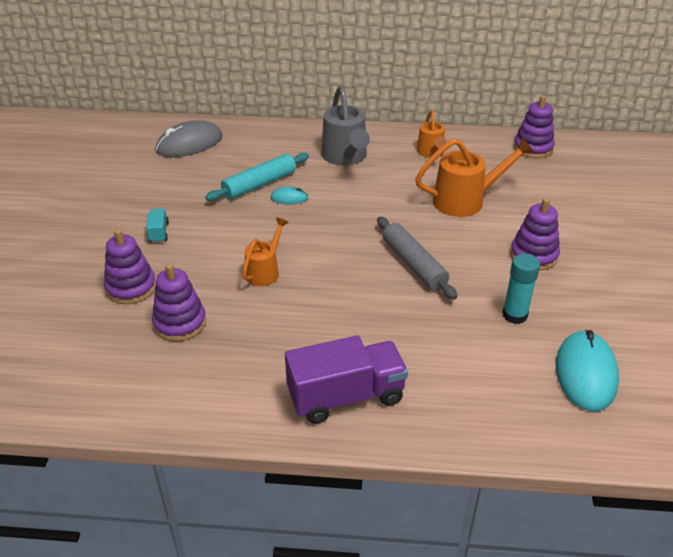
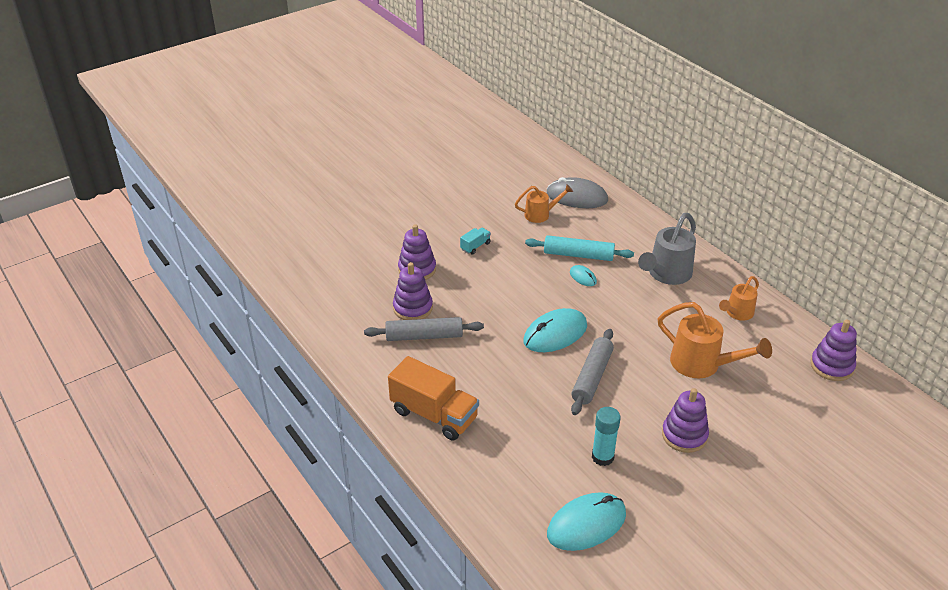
camera: 50 degrees right, 0 degrees up
(230, 338) = (424, 336): none -> grey rolling pin
(265, 271) = (498, 313): orange watering can -> orange watering can (541, 214)
(336, 253) = (555, 333): none -> turquoise mouse
(346, 396) = (434, 415): purple truck -> orange truck

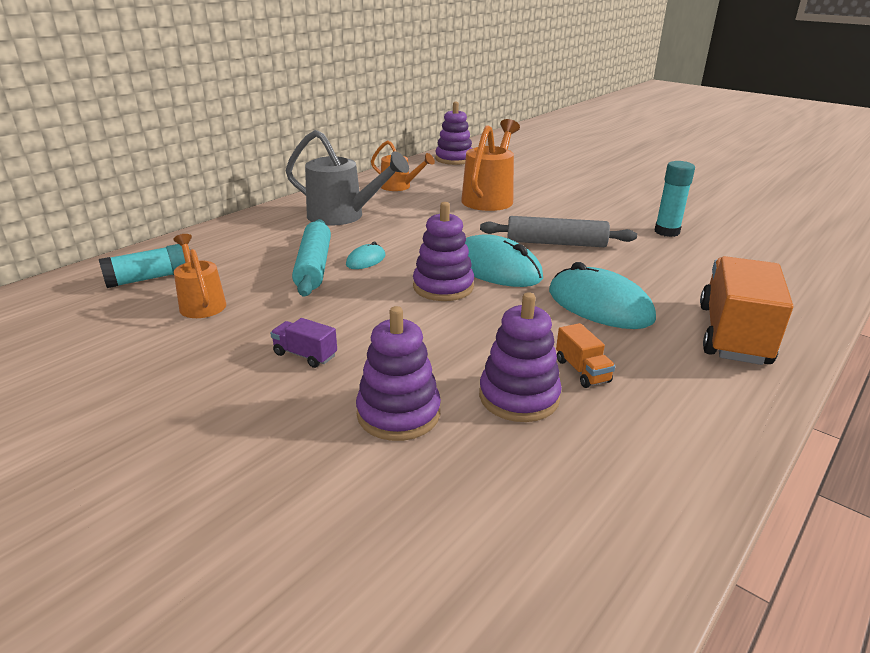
camera: 105 degrees left, 10 degrees down
(424, 336) = (582, 371): grey rolling pin -> orange truck
(475, 246) = (305, 355): turquoise truck -> purple truck
(577, 197) = (151, 278): grey mouse -> turquoise glue stick
(586, 524) = (758, 233): turquoise mouse -> turquoise mouse (599, 305)
(684, 435) = (595, 202): purple stacking toy -> purple stacking toy (443, 287)

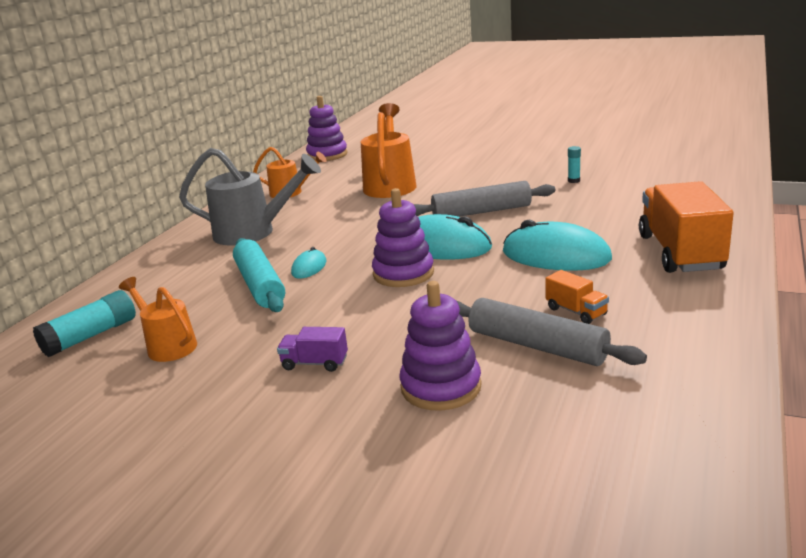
camera: 15 degrees left, 5 degrees down
(519, 397) = (537, 346): purple stacking toy -> grey rolling pin
(667, 232) = (574, 181): turquoise glue stick -> turquoise glue stick, size x0.51

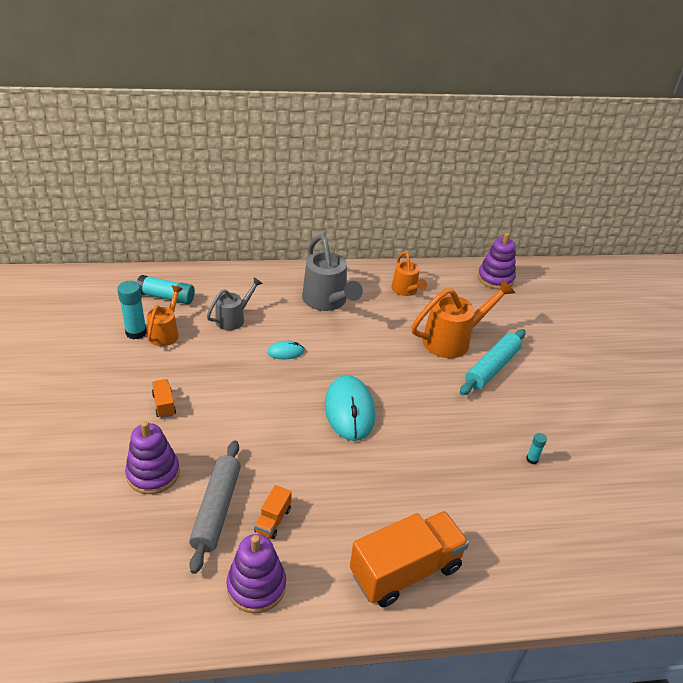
camera: 55 degrees right, 15 degrees up
(134, 371) = (136, 332): none -> turquoise glue stick
(206, 292) = (233, 318): none -> grey watering can
(260, 285) = (252, 339): turquoise rolling pin -> turquoise rolling pin (492, 367)
(315, 363) = (164, 405): purple truck -> orange truck
(403, 273) = (295, 404): purple stacking toy -> purple stacking toy (256, 586)
(481, 212) = (426, 415): grey rolling pin -> none
(556, 255) = (363, 485): turquoise mouse -> none

